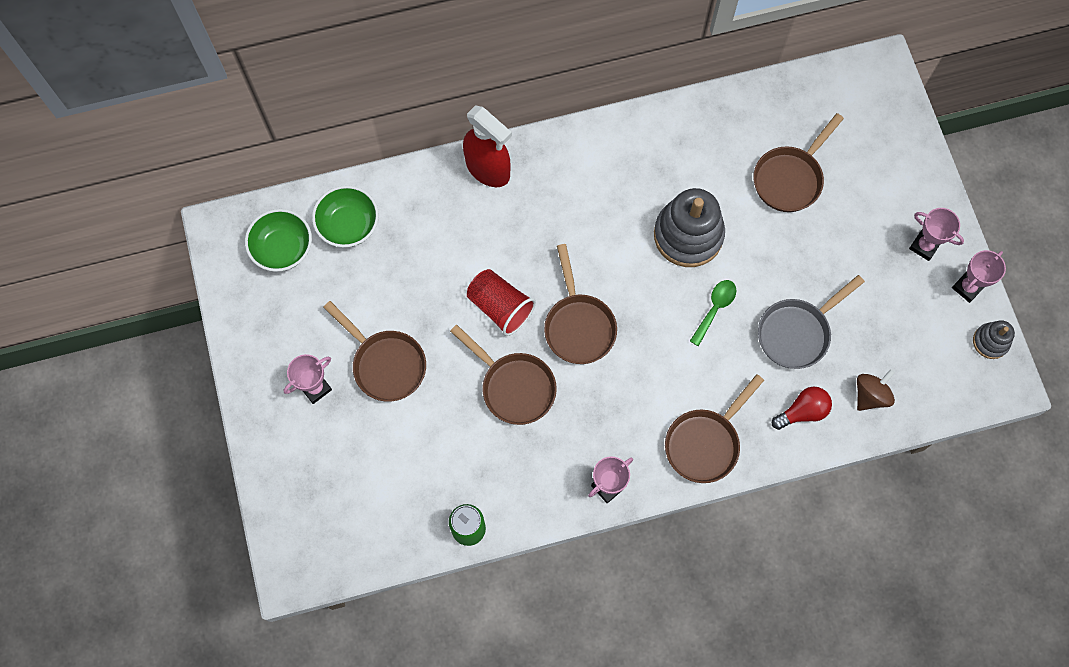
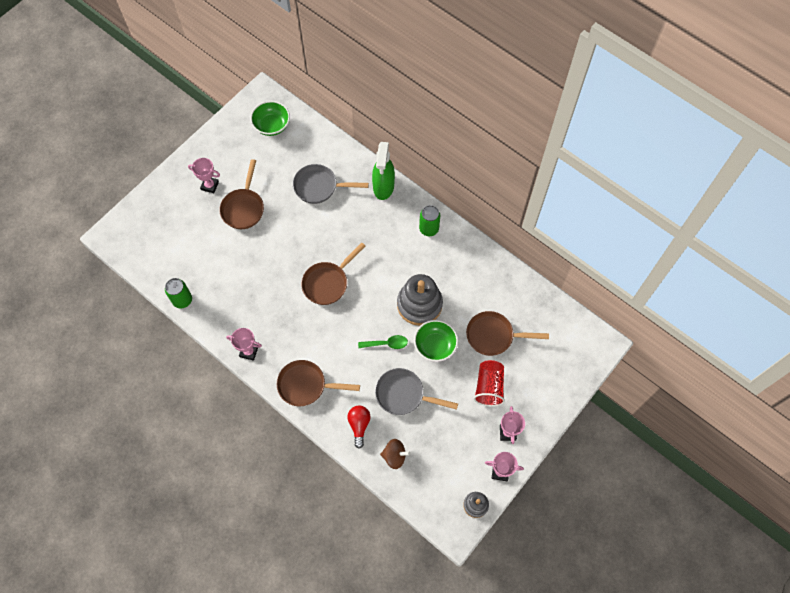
camera: 55 degrees right, 5 degrees down
(348, 225) = (305, 145): green bowl -> green bowl (435, 346)
(427, 248) = (319, 187): none -> grey pan
(488, 169) = (383, 187): red spray bottle -> green spray bottle
(500, 307) = (311, 240): red cup -> red cup (489, 387)
(514, 386) = (273, 273): brown pan -> none
(590, 155) = (429, 229): none -> green can
(802, 411) = (359, 425): red light bulb -> red light bulb turned 120 degrees counterclockwise

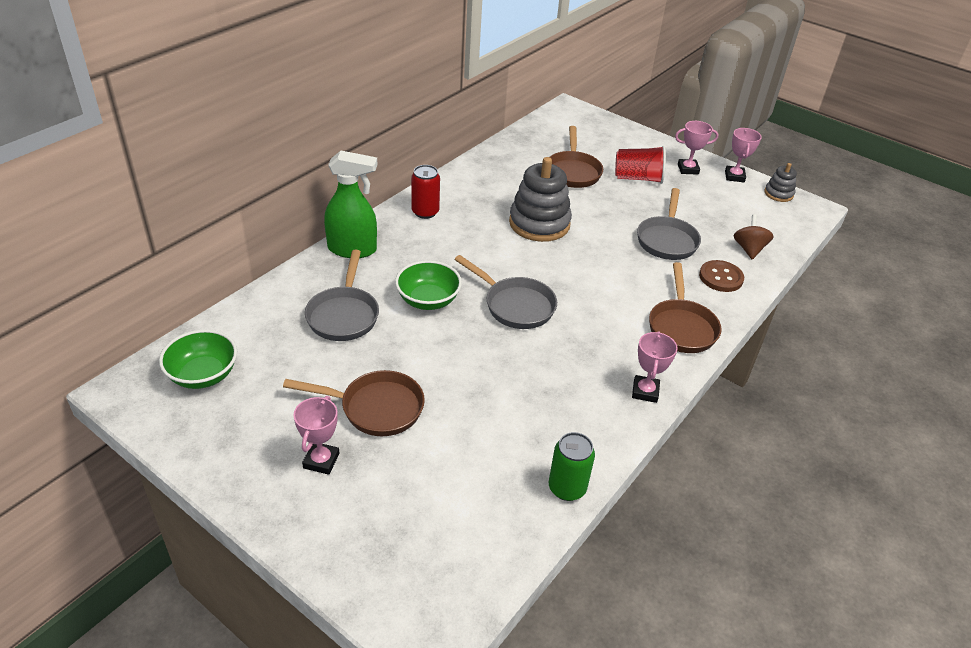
camera: 95 degrees left, 25 degrees down
(328, 283) = (515, 305): brown pan -> grey pan
(359, 425) = (721, 277): red light bulb -> brown button
(386, 344) = (600, 252): green spoon -> none
(429, 229) = (425, 212): green can -> red can
(435, 346) = (594, 213): green bowl -> green bowl (428, 300)

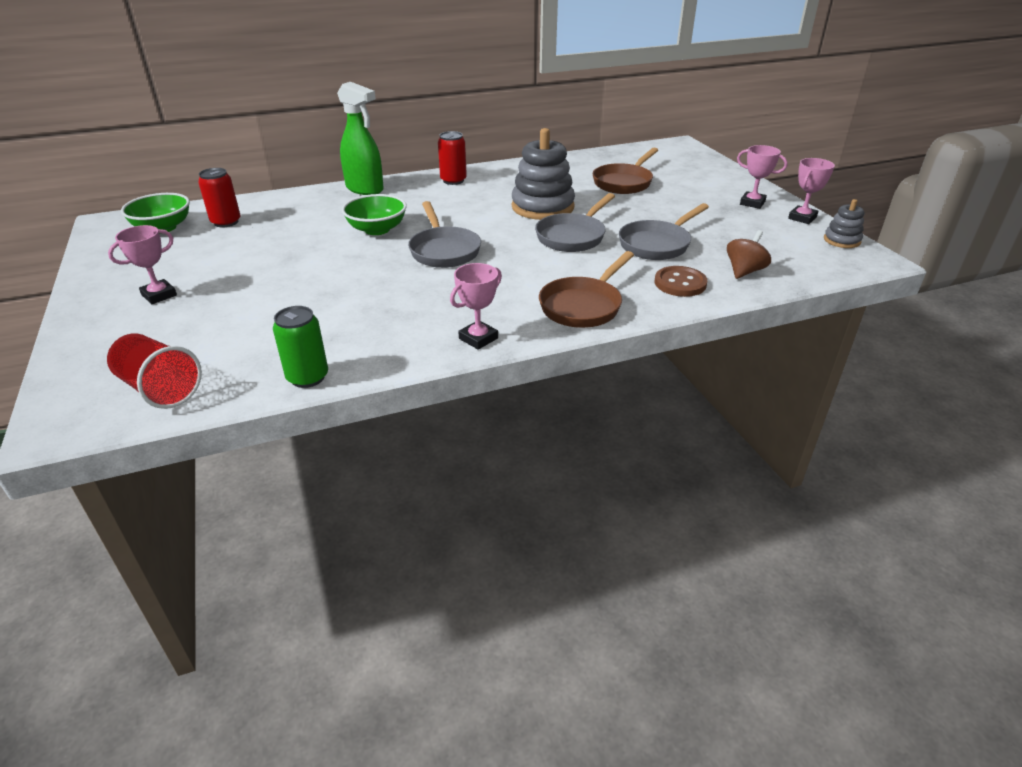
camera: 35 degrees right, 5 degrees down
(264, 342) = (226, 222): none -> red can
(344, 315) = (302, 222): grey pan -> grey pan (573, 236)
(375, 408) = (241, 278): brown pan -> none
(638, 178) = (686, 198): red cup -> red cup (160, 389)

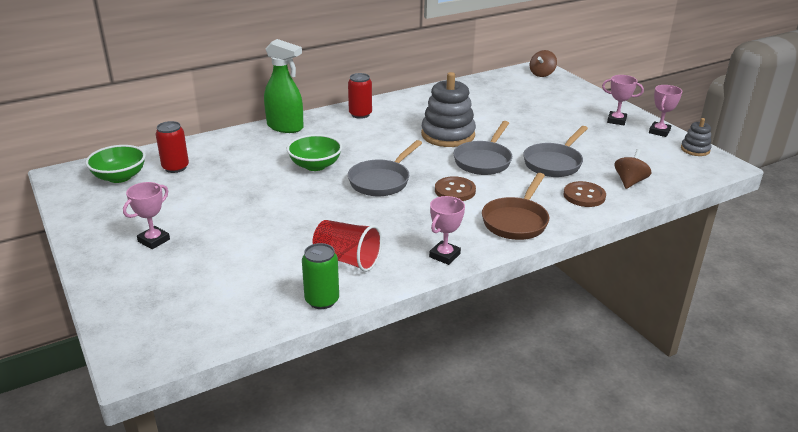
camera: 10 degrees left, 5 degrees down
(160, 389) = (203, 322): red cup -> red cup (347, 259)
(444, 250) = (382, 181): grey pan -> grey pan turned 60 degrees clockwise
(524, 267) = (455, 191): none -> brown button
(624, 182) = (506, 108): brown pan -> none
(680, 150) = (542, 74): none -> brown spinning top

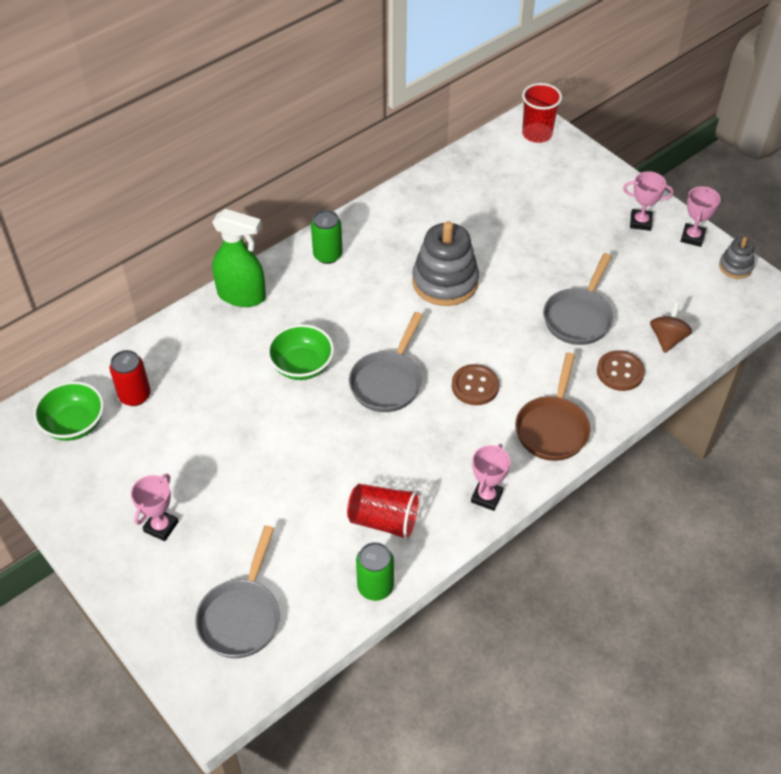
camera: 10 degrees left, 20 degrees up
(360, 114) = (327, 255): red can -> green can
(484, 160) = (497, 325): grey pan -> grey pan (241, 616)
(542, 74) = (537, 134): brown spinning top -> red cup

